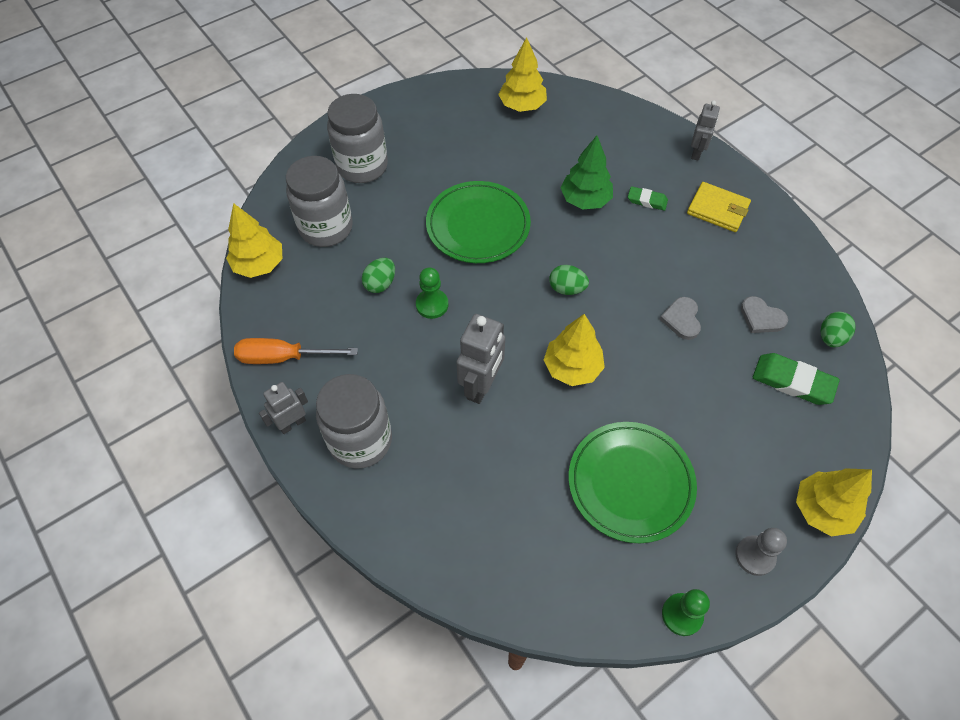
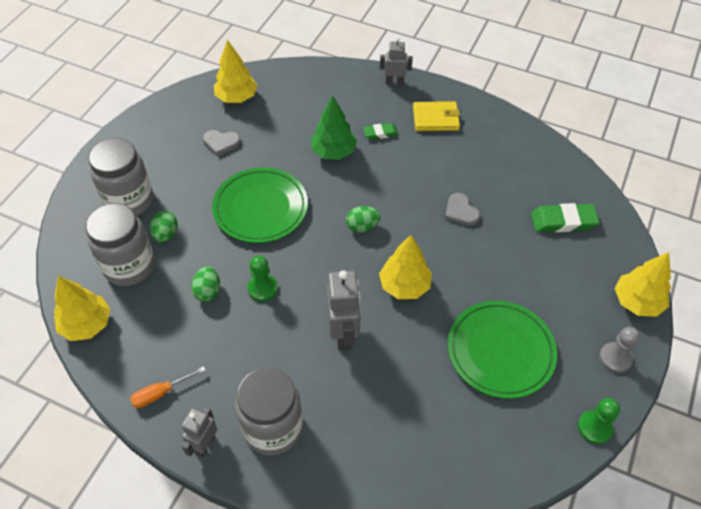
camera: 30 degrees left, 5 degrees down
(283, 357) = (160, 393): orange screwdriver -> orange screwdriver, size x0.66
(697, 152) = (394, 82): grey robot -> grey robot turned 75 degrees counterclockwise
(761, 317) = (514, 185): grey heart -> grey heart (221, 143)
(831, 338) = (568, 178): green egg -> green egg (166, 234)

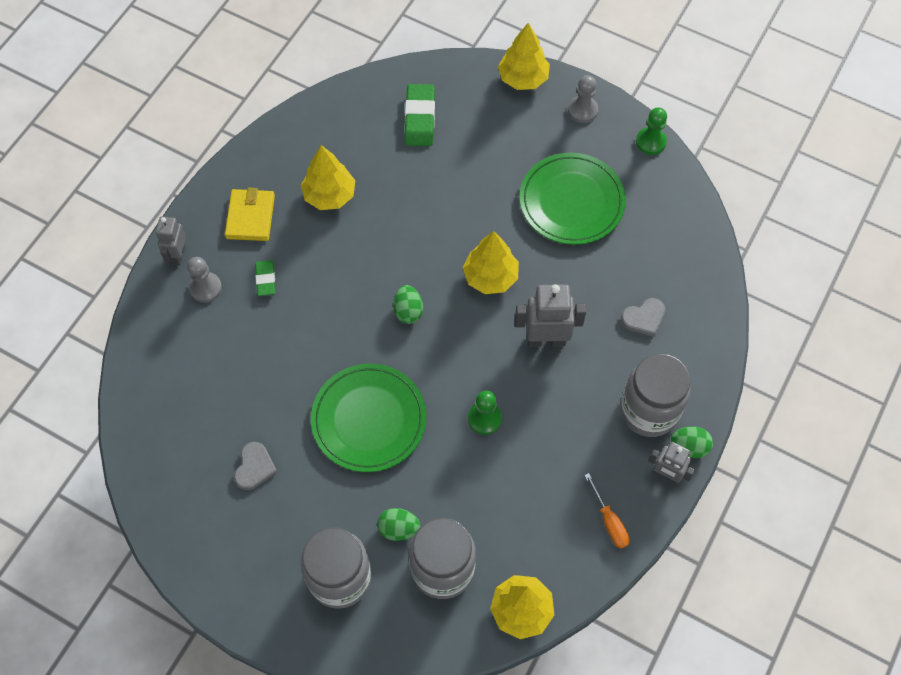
camera: 85 degrees left, 10 degrees up
(208, 291) = (484, 477): green egg -> green egg (689, 447)
(236, 97) = (172, 449): yellow tree -> yellow tree (330, 195)
(333, 152) = (289, 334): green tree -> none
(368, 100) = (205, 288): none -> grey pawn
(461, 211) = (397, 210): grey heart -> grey heart (644, 318)

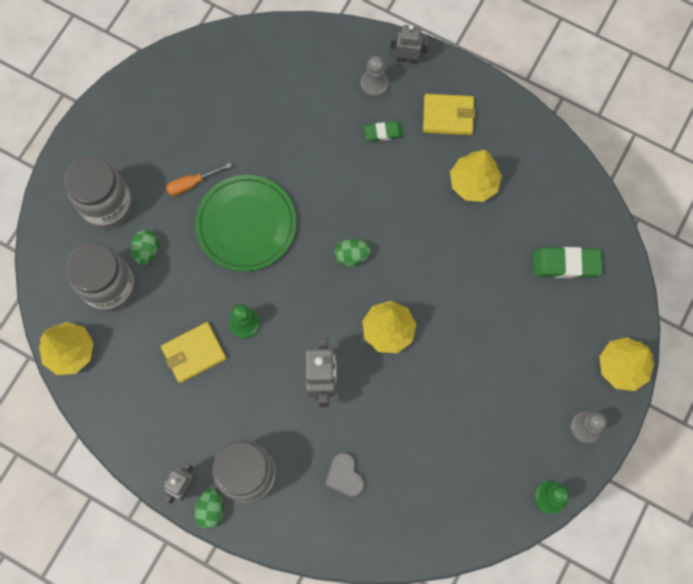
camera: 90 degrees right, 10 degrees up
(254, 467) = (206, 134): grey heart -> none
(519, 471) = (194, 353): none -> yellow wallet
(571, 201) = (474, 411): green plate -> none
(609, 521) = (144, 431): orange screwdriver -> orange screwdriver (192, 184)

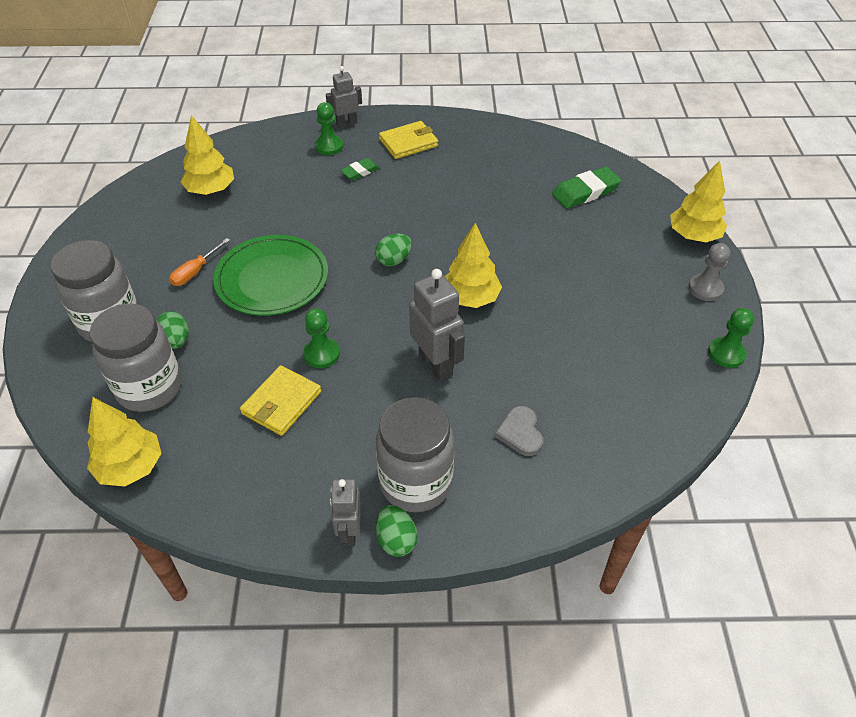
camera: 30 degrees left, 25 degrees down
(344, 476) = (520, 433): grey heart -> grey heart turned 45 degrees clockwise
(374, 84) = (329, 146): grey pawn -> green pawn
(473, 183) = (464, 173): yellow tree -> yellow tree (211, 190)

